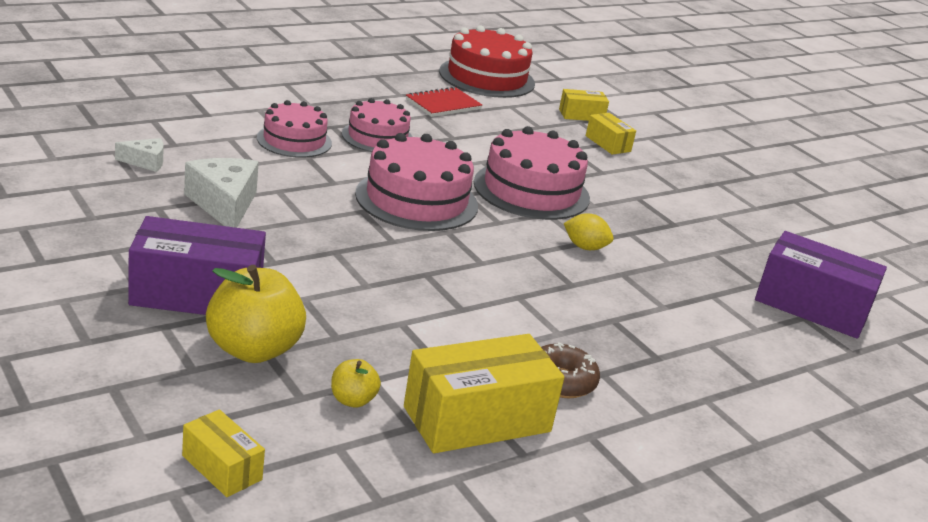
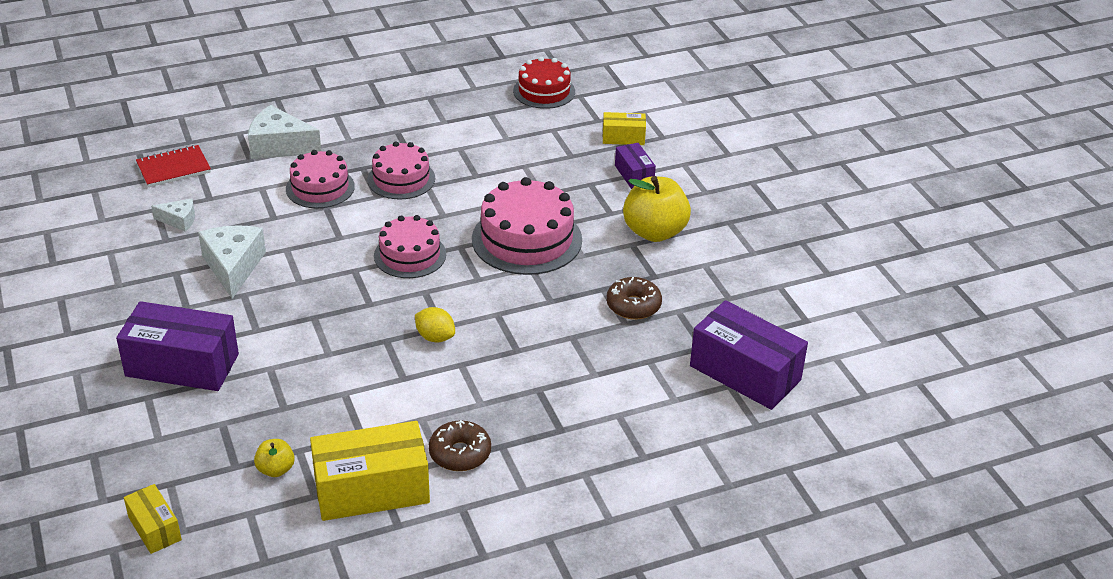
camera: 15 degrees right, 10 degrees up
(236, 105) = (279, 146): none -> white cheese
(253, 349) = (212, 420): yellow apple -> yellow apple (654, 232)
(416, 200) = (410, 255): pink cake -> pink cake, size x0.64
(443, 104) = (483, 132): red notebook -> red notebook (173, 168)
(487, 77) = (544, 91): red cake -> red cake, size x0.64
(585, 247) = (549, 307): yellow lemon -> yellow lemon (435, 337)
(608, 143) = (634, 175): yellow box -> purple box
(668, 248) = (633, 305): none -> brown donut

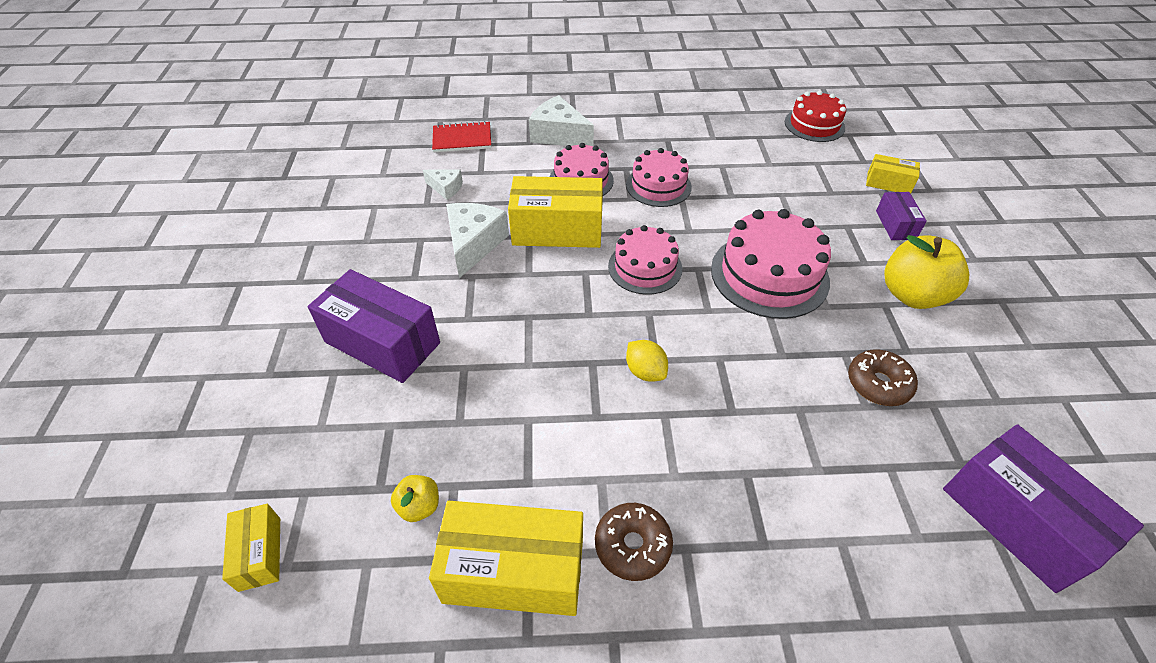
camera: 20 degrees right, 10 degrees up
(313, 238) = (557, 230): none -> yellow box

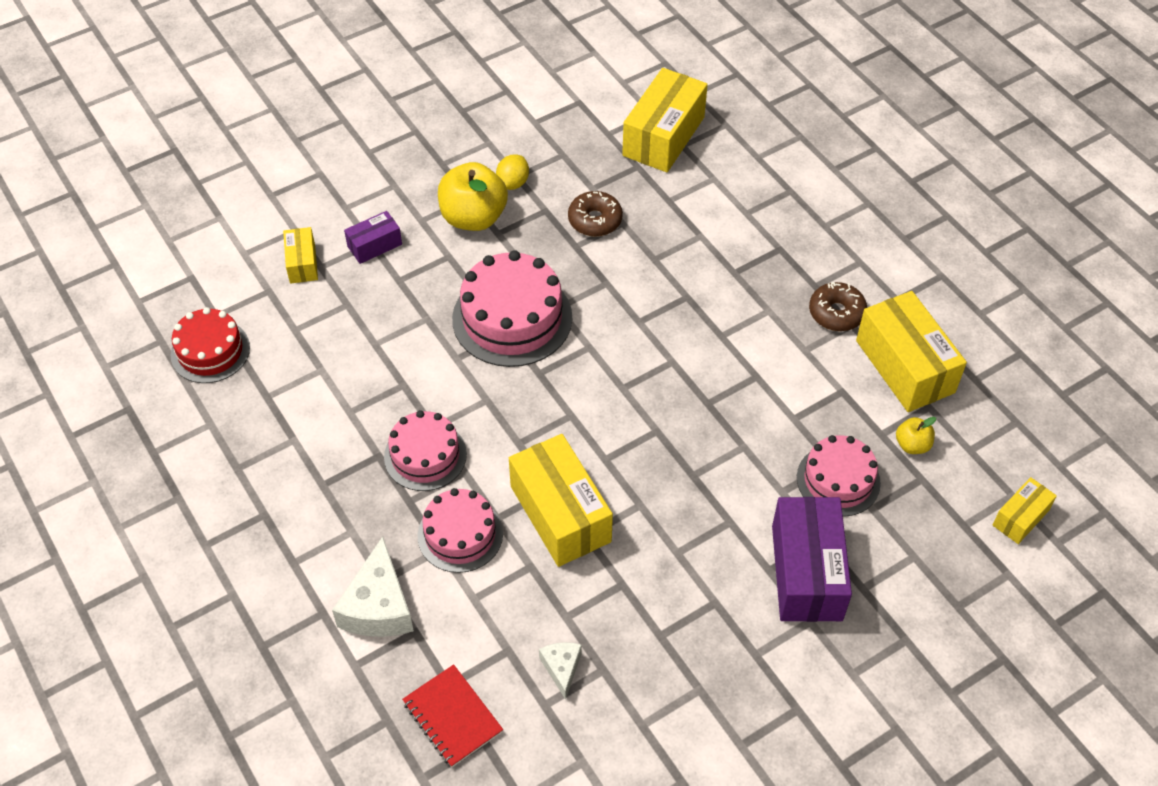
camera: 120 degrees left, 5 degrees up
(474, 244) = (633, 578): white cheese -> none
(645, 267) = (566, 414): pink cake -> pink cake (838, 480)
(645, 371) = (690, 363): yellow lemon -> yellow lemon (513, 183)
(1017, 520) = (663, 136): purple box -> yellow box

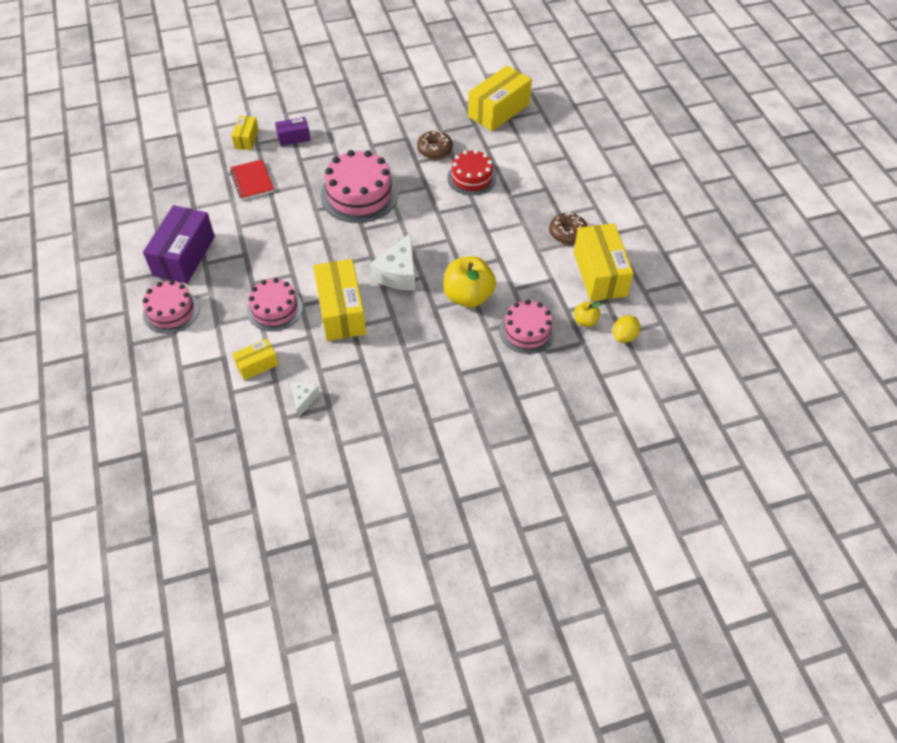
camera: 15 degrees right, 0 degrees up
(210, 351) = (172, 176): red cake -> red cake (472, 178)
(378, 606) = (208, 338): white cheese -> white cheese (398, 273)
(425, 455) = (273, 260): pink cake -> pink cake (171, 311)
(452, 717) = (225, 411): red notebook -> red notebook (252, 181)
(473, 217) = (360, 134): yellow apple -> yellow apple (468, 296)
(513, 183) = (392, 119): yellow lemon -> yellow lemon (624, 336)
(806, 572) = (483, 380): purple box -> purple box (184, 256)
(1020, 517) = (640, 380): yellow box -> yellow box (257, 365)

